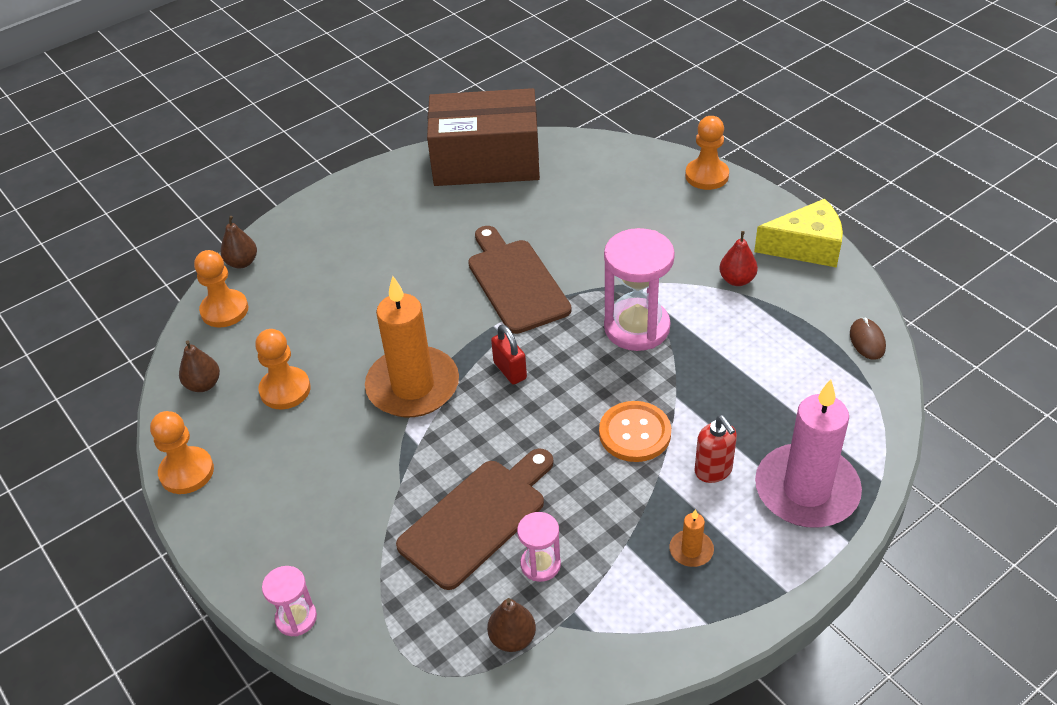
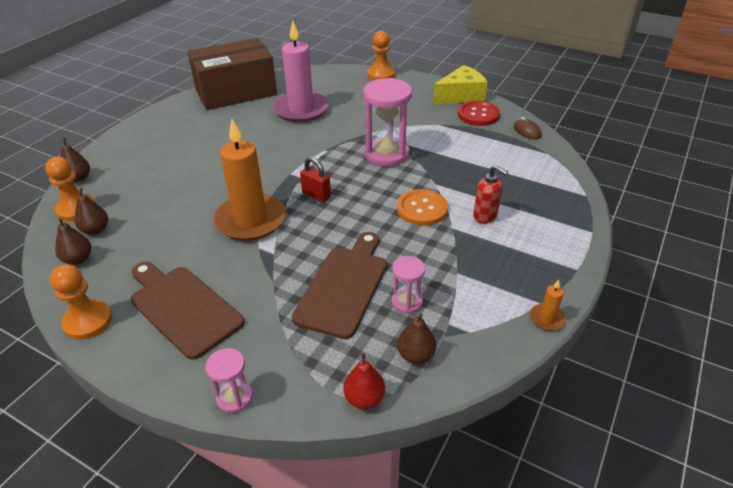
camera: 25 degrees left, 5 degrees down
(235, 348) = (95, 230): none -> brown pear
(285, 390) = (150, 246): orange pawn -> none
(516, 282) = (292, 148): brown cutting board -> brown cutting board (183, 307)
(691, 550) = (502, 264): orange candle -> orange candle (546, 319)
(737, 280) = (432, 118): red pear -> red pear (364, 398)
(806, 490) = (548, 212): pink candle -> pink candle (301, 110)
(810, 290) = (478, 115): none -> red button

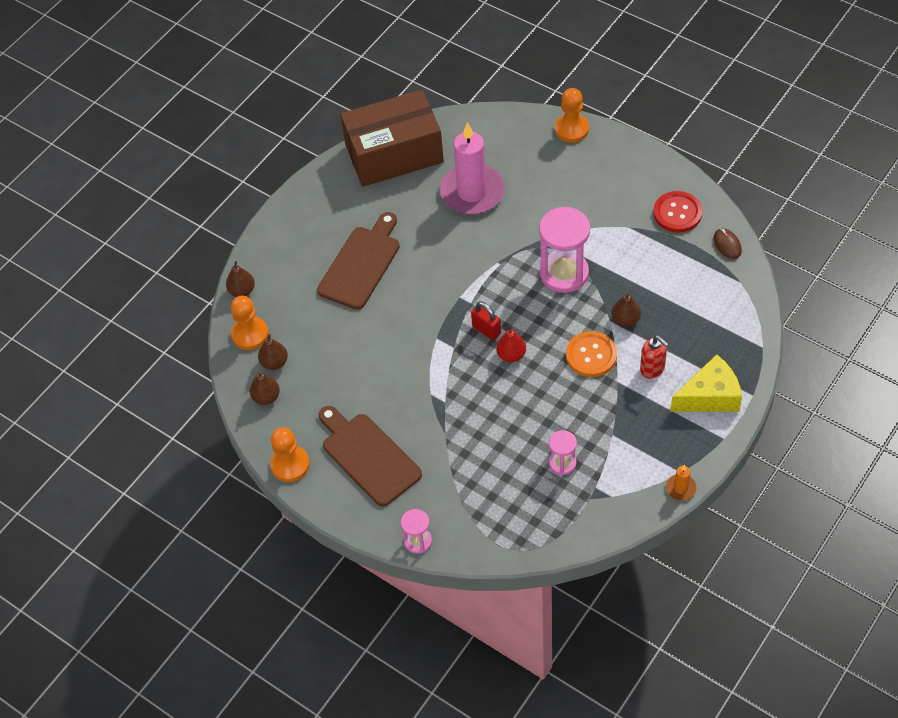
camera: 10 degrees right, 15 degrees up
(251, 220) = (421, 359): orange candle -> none
(344, 286) = (508, 443): brown cutting board -> brown cutting board (361, 264)
(364, 398) = (518, 549): red pear -> red pear (511, 355)
(415, 355) = (563, 515): brown pear -> brown pear (625, 320)
(461, 96) = (664, 177): yellow cheese -> yellow cheese (710, 396)

